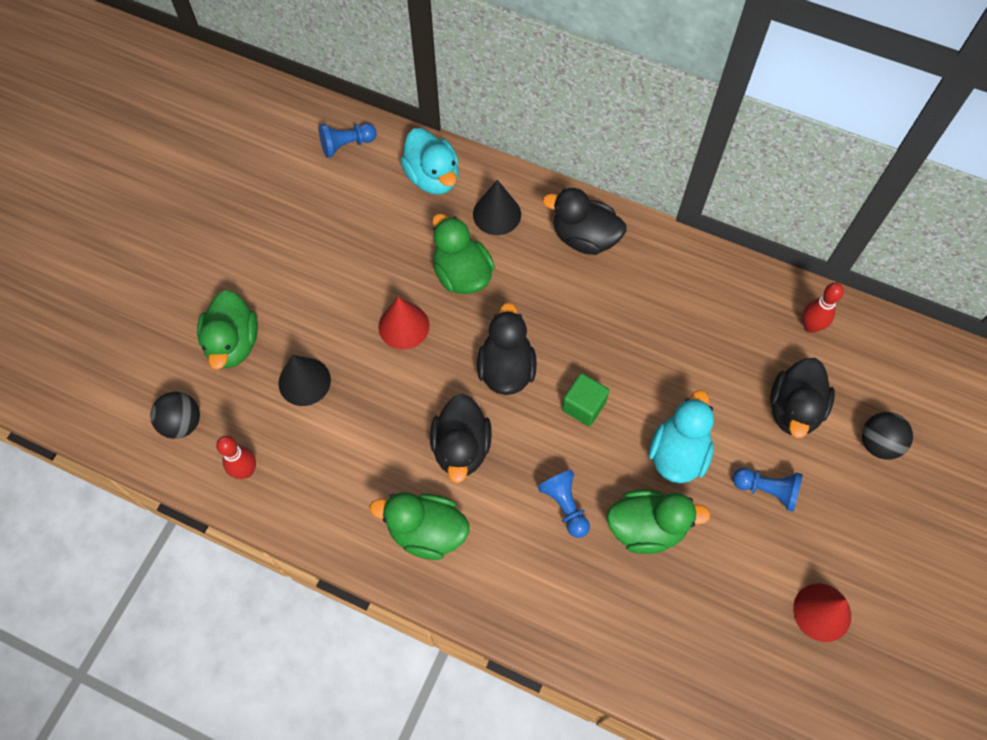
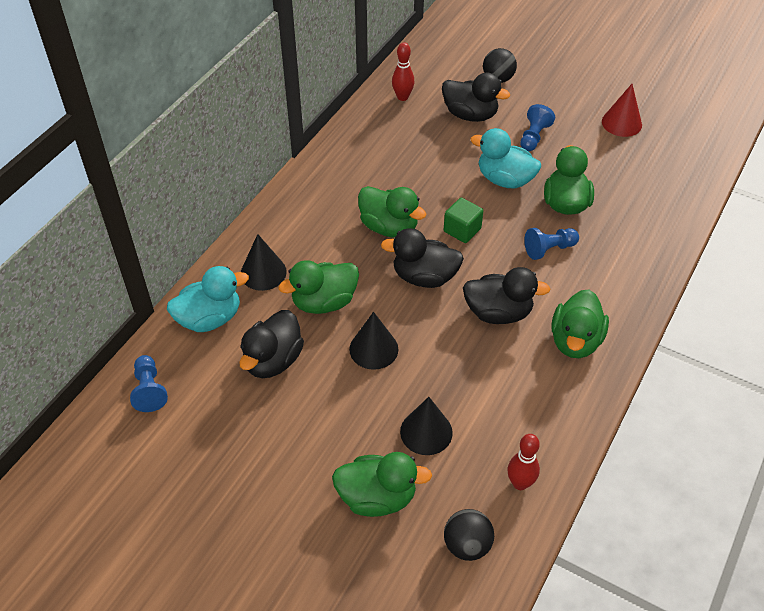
camera: 85 degrees left, 15 degrees down
(404, 326) = (373, 349): red cone -> black cone
(577, 328) = (389, 227): none -> green duck
(584, 238) = (301, 215): black duck -> black duck (273, 360)

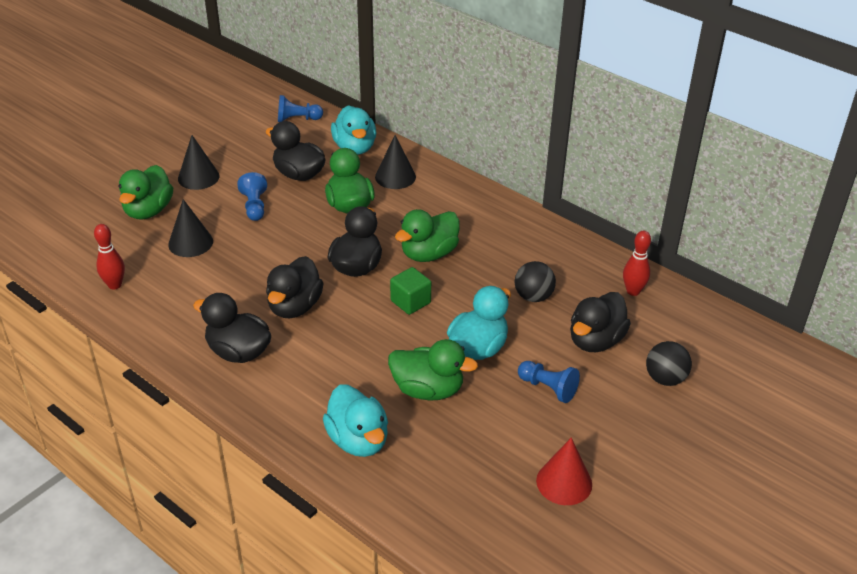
camera: 100 degrees right, 10 degrees down
(373, 349) = (286, 226): black cone -> black cone (198, 177)
(467, 545) = (82, 248): black ball -> black ball (533, 296)
(549, 249) = (363, 360): blue pawn -> blue pawn (254, 206)
(575, 341) = (238, 352): green duck -> black duck
(638, 236) = (358, 440): none -> turquoise duck

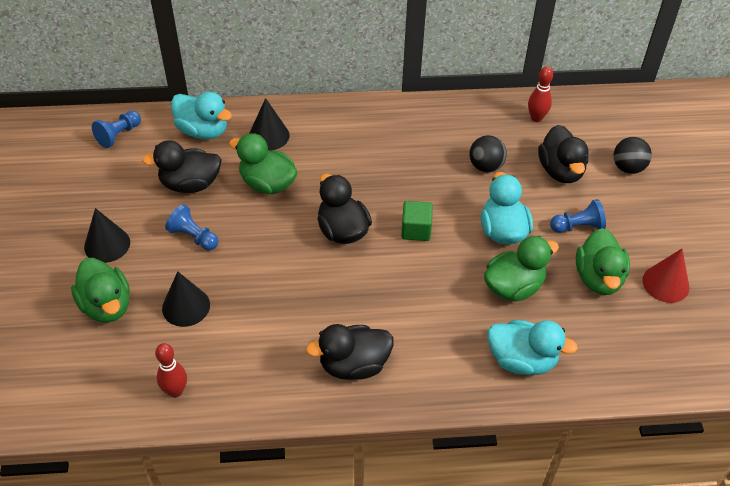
camera: 45 degrees left, 10 degrees up
(294, 307) = (343, 296): black duck -> none
(429, 254) = (378, 183): green duck -> green duck (598, 278)

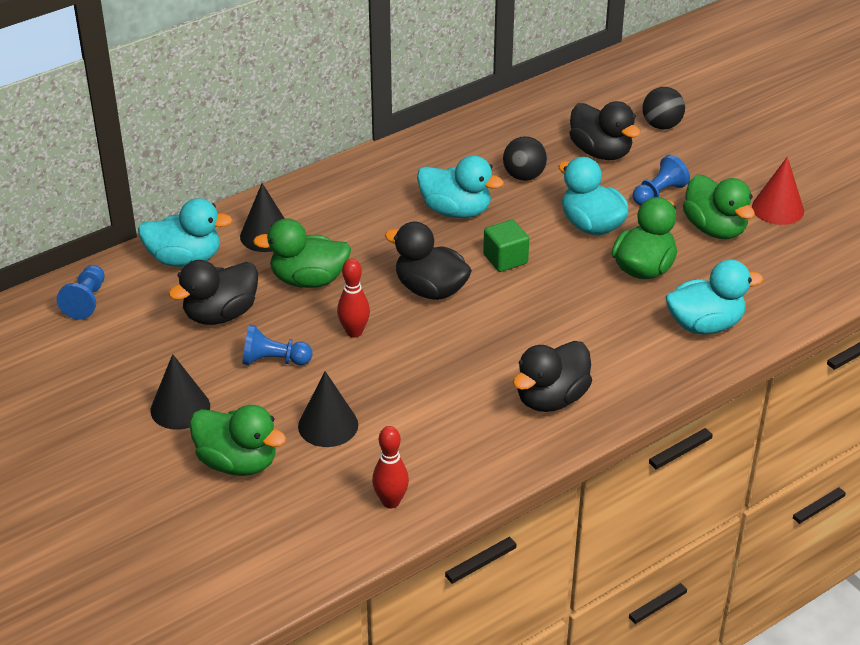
camera: 30 degrees left, 10 degrees down
(412, 174) = (456, 211): none -> turquoise duck
(536, 118) = (536, 114): red bowling pin -> red bowling pin (354, 332)

